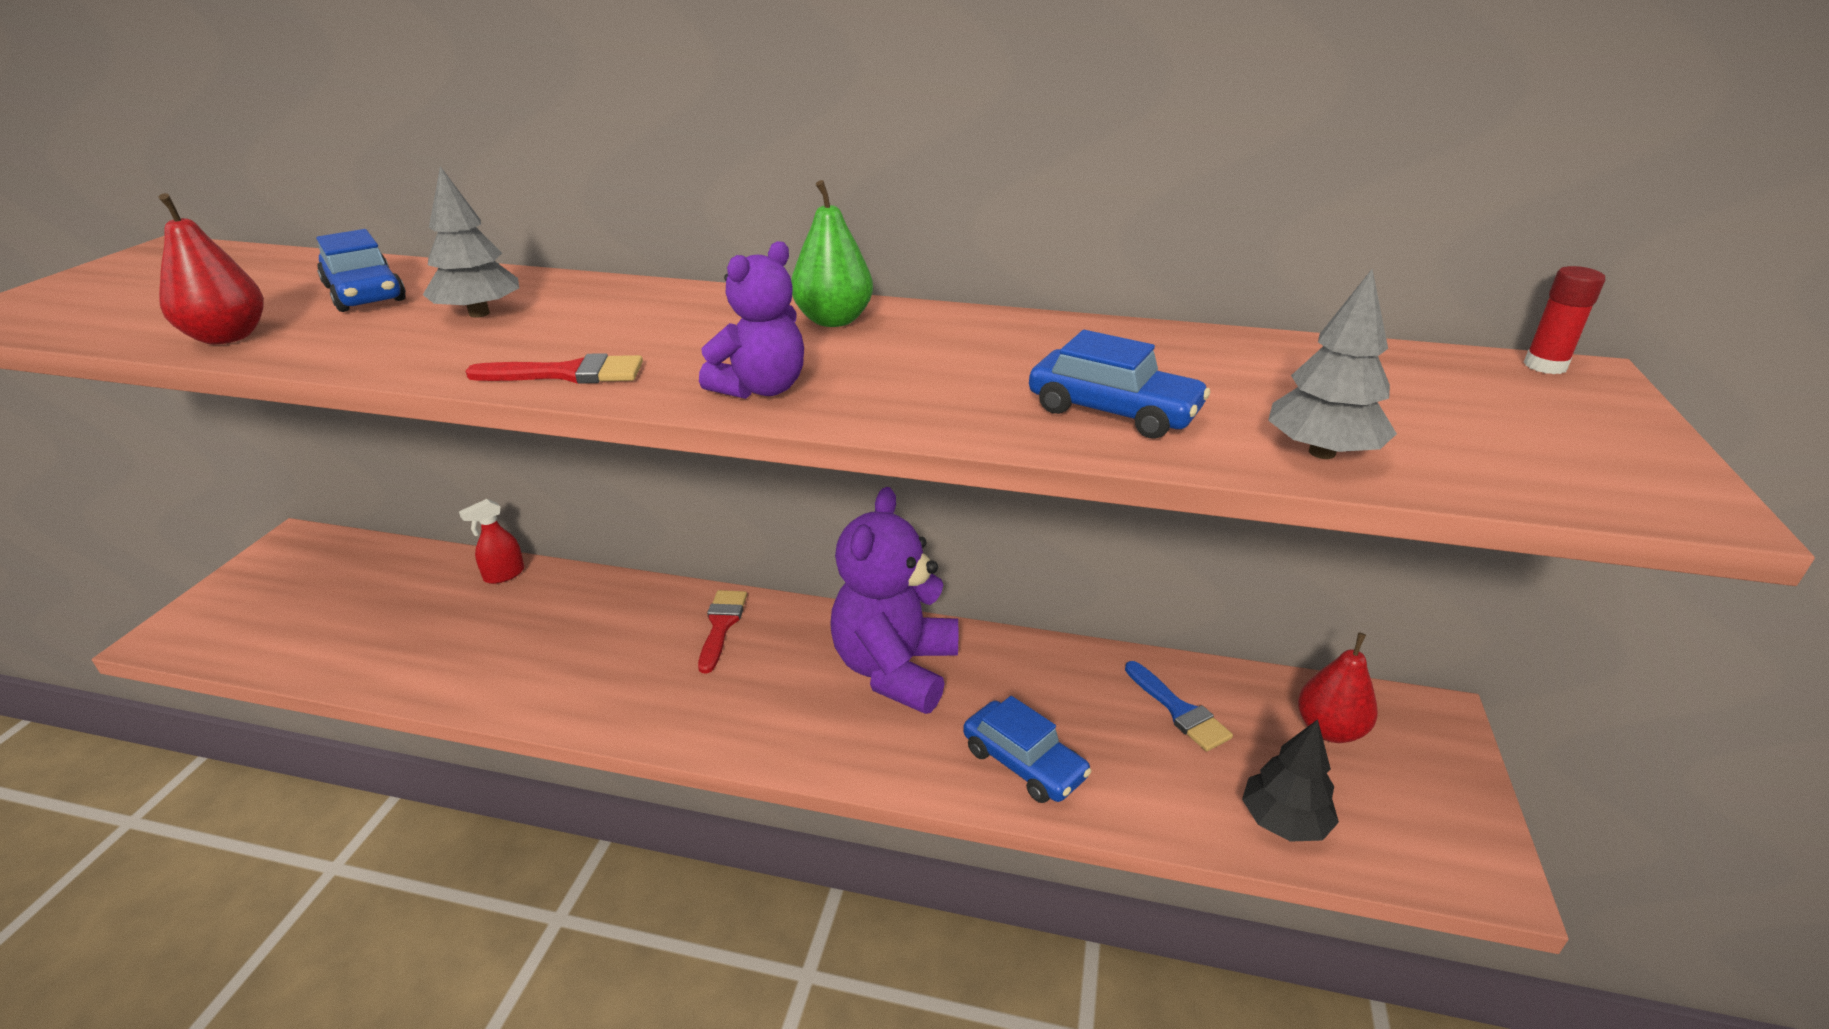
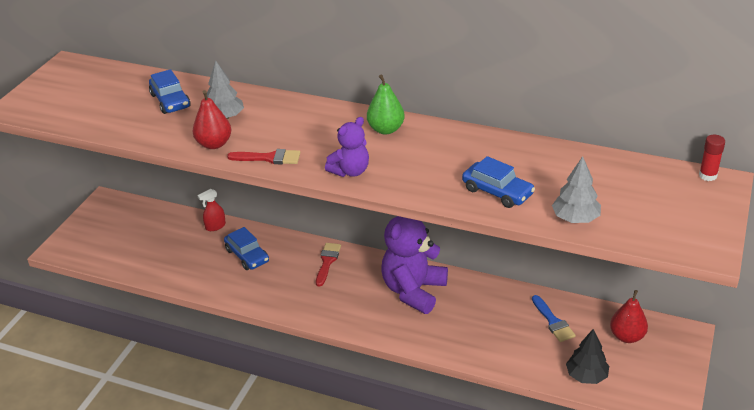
camera: 10 degrees right, 5 degrees up
(227, 337) = (120, 128): red pear -> red pear (214, 144)
(1024, 763) = (469, 340): blue car -> blue car (247, 255)

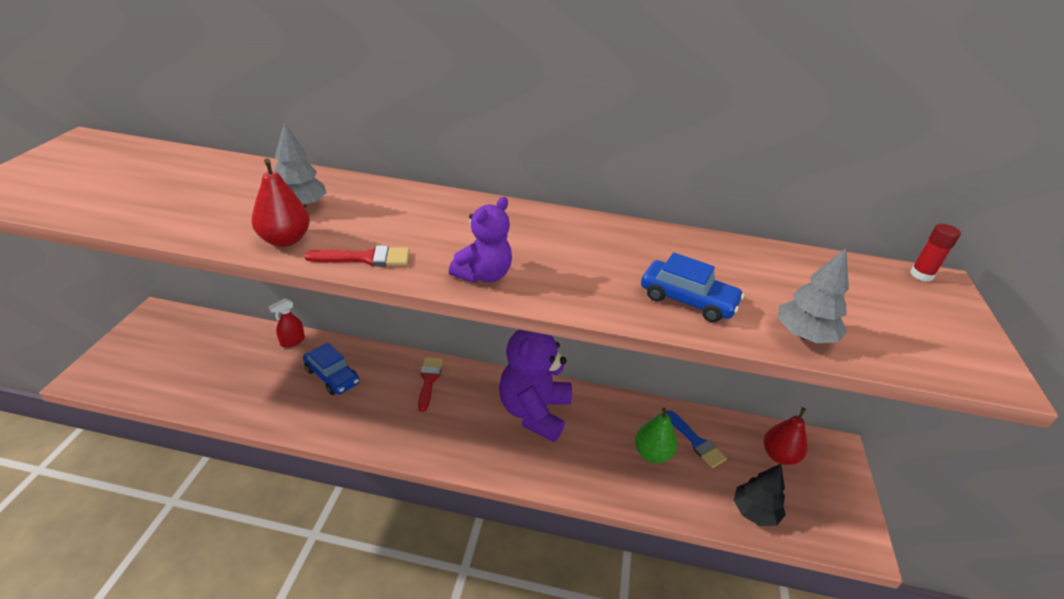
camera: 15 degrees left, 0 degrees up
(170, 101) = (224, 185): blue car -> none
(386, 129) = (517, 221): green pear -> green pear (652, 453)

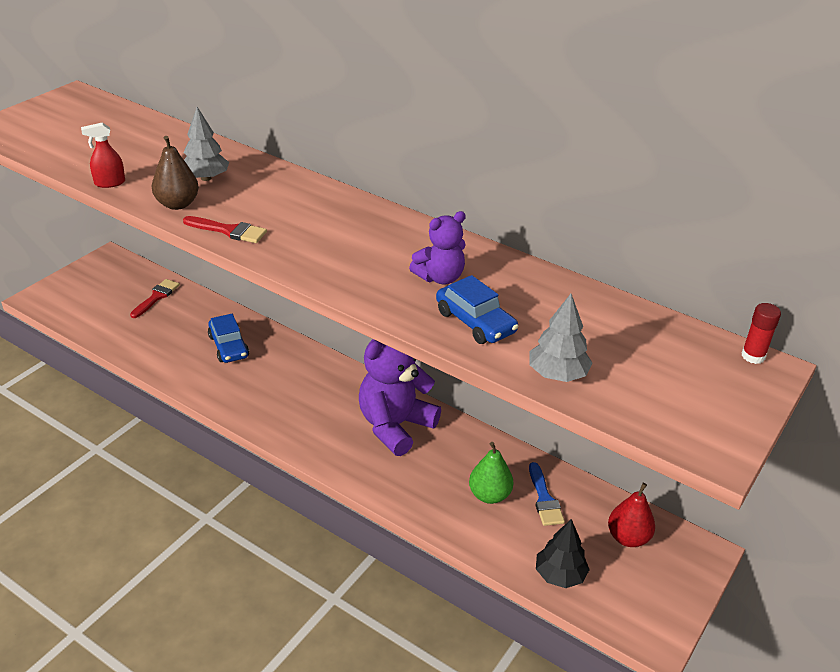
camera: 25 degrees right, 0 degrees up
(285, 240) = (177, 204): red pear -> brown pear
(292, 341) = (209, 308): red spray bottle -> red spray bottle (109, 183)
(429, 380) = (312, 372): red brush -> red brush (156, 297)
(483, 275) = (313, 263): purple teddy bear -> purple teddy bear (440, 277)

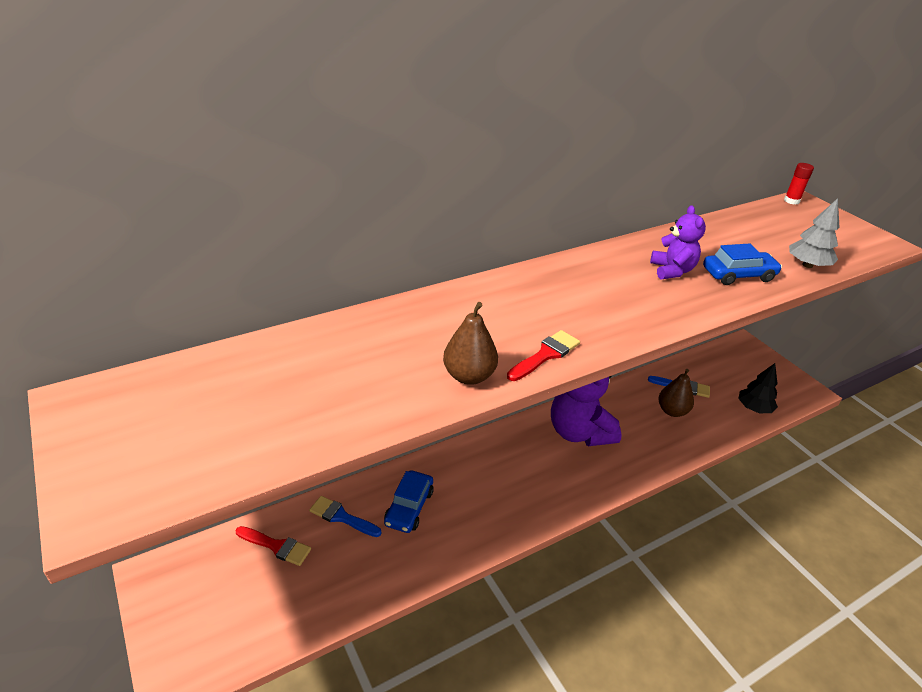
camera: 65 degrees left, 0 degrees up
(109, 183) = (381, 417): red spray bottle -> none
(156, 297) = (276, 546): red brush -> red brush turned 150 degrees clockwise
(199, 316) = (341, 517): none -> blue brush
(206, 178) = (422, 344): grey tree -> none
(229, 346) = (409, 507): blue car -> blue car turned 105 degrees clockwise
(489, 495) = (672, 411): green pear -> brown pear
(628, 538) = (727, 367): red pear -> none

